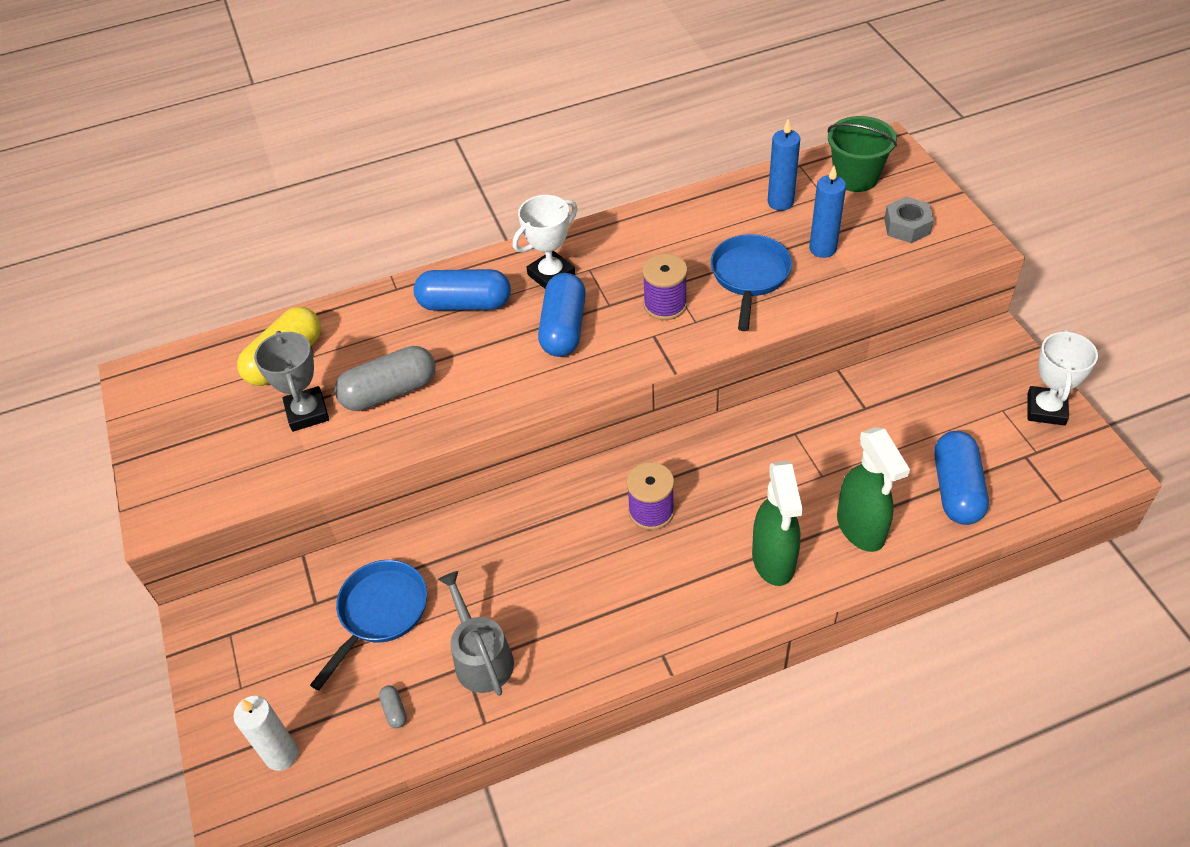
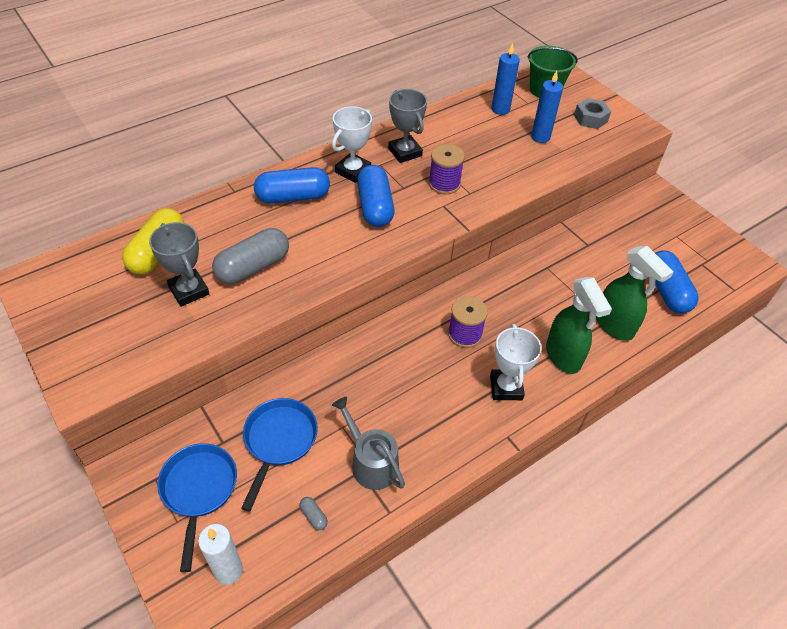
camera: 20 degrees left, 0 degrees up
(627, 255) = (405, 152): none -> grey trophy
(749, 277) = (497, 159): blue pan -> blue pan (199, 490)
(1046, 409) = (703, 232): white trophy -> white trophy (506, 387)

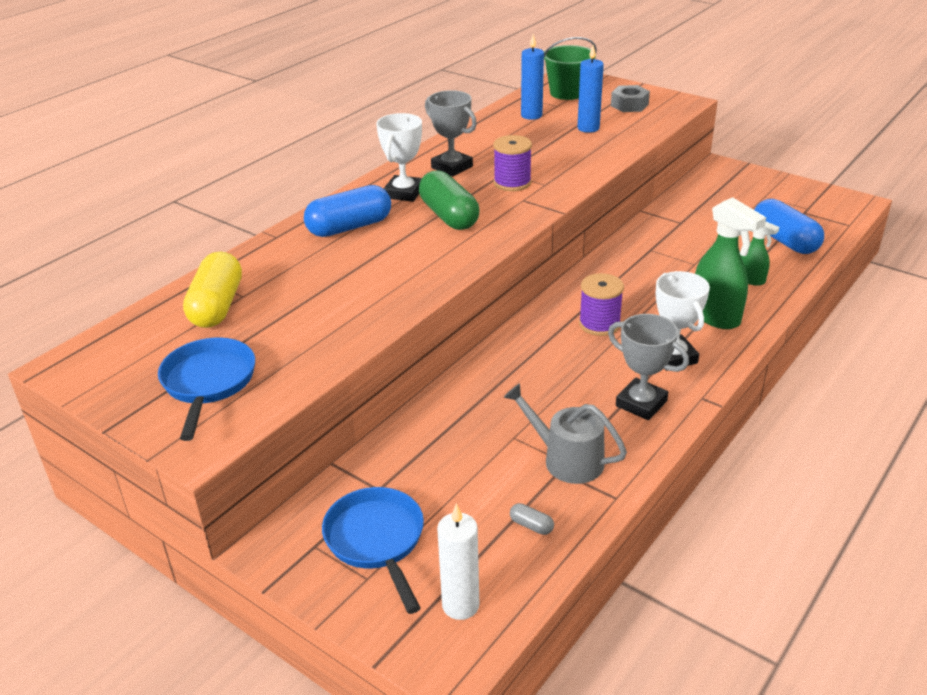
camera: 15 degrees left, 15 degrees down
(189, 290) = (277, 330): grey trophy -> grey trophy (641, 403)
(253, 267) = (342, 293): grey capsule -> none
(279, 441) = (447, 470): blue pan -> blue pan (208, 383)
(375, 207) = (449, 216): blue capsule -> green capsule
(614, 326) = (751, 280): green spray bottle -> green spray bottle, size x0.55

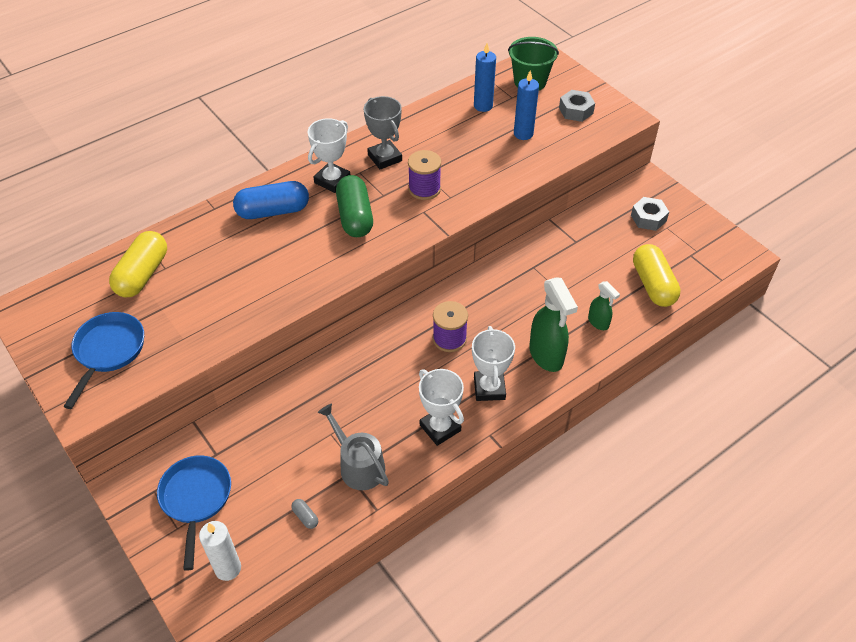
camera: 15 degrees right, 15 degrees up
(641, 403) = (440, 428): grey trophy -> white trophy
(741, 193) = (648, 218): none -> grey nut
(784, 241) = (653, 285): blue capsule -> yellow capsule

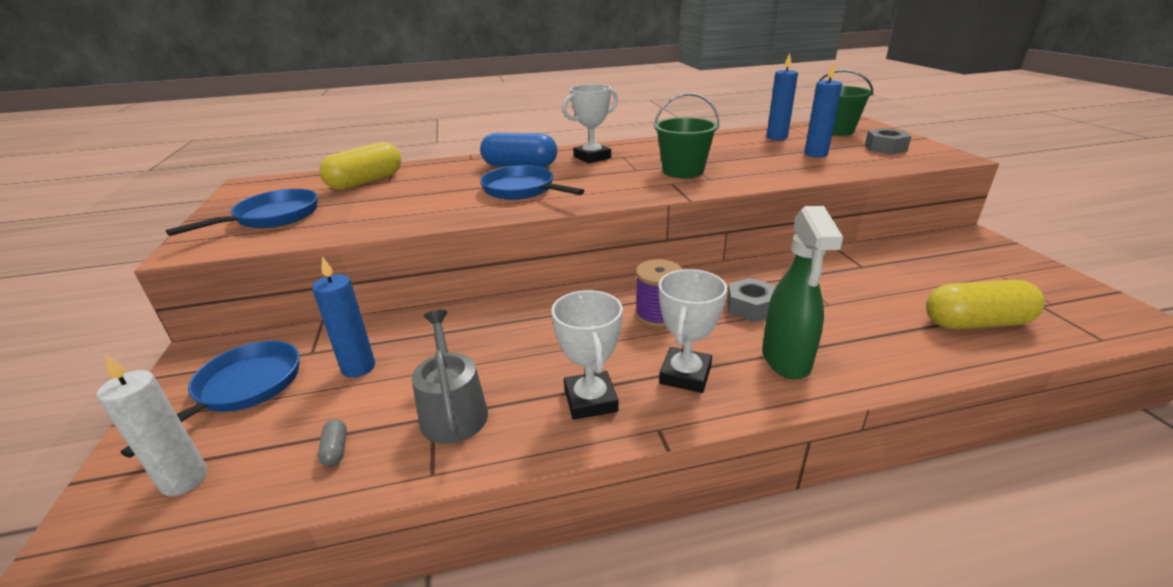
camera: 25 degrees right, 20 degrees down
(265, 455) = (358, 367): none -> blue candle
(303, 253) = (522, 190): none -> blue pan
(355, 217) = (596, 177): green capsule -> none
(385, 158) = (654, 152): grey trophy -> none
(424, 189) = (683, 171): purple spool -> green bucket
(598, 322) = (879, 343): green spray bottle -> none
(648, 218) = (972, 263): grey nut -> grey nut (750, 307)
(653, 285) = (976, 322): yellow capsule -> yellow capsule turned 75 degrees clockwise

